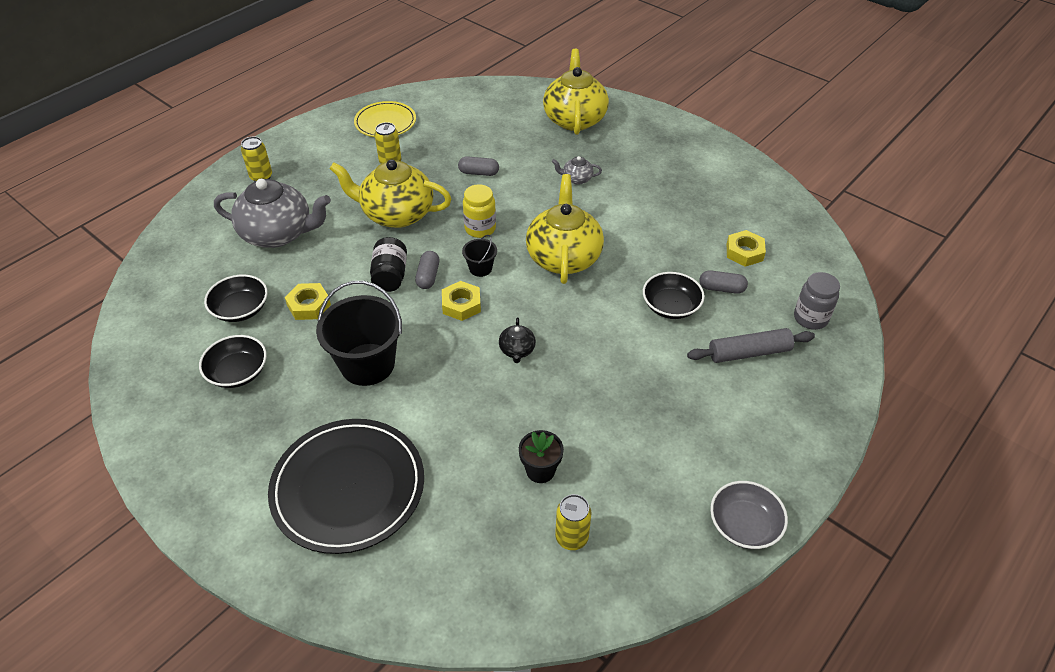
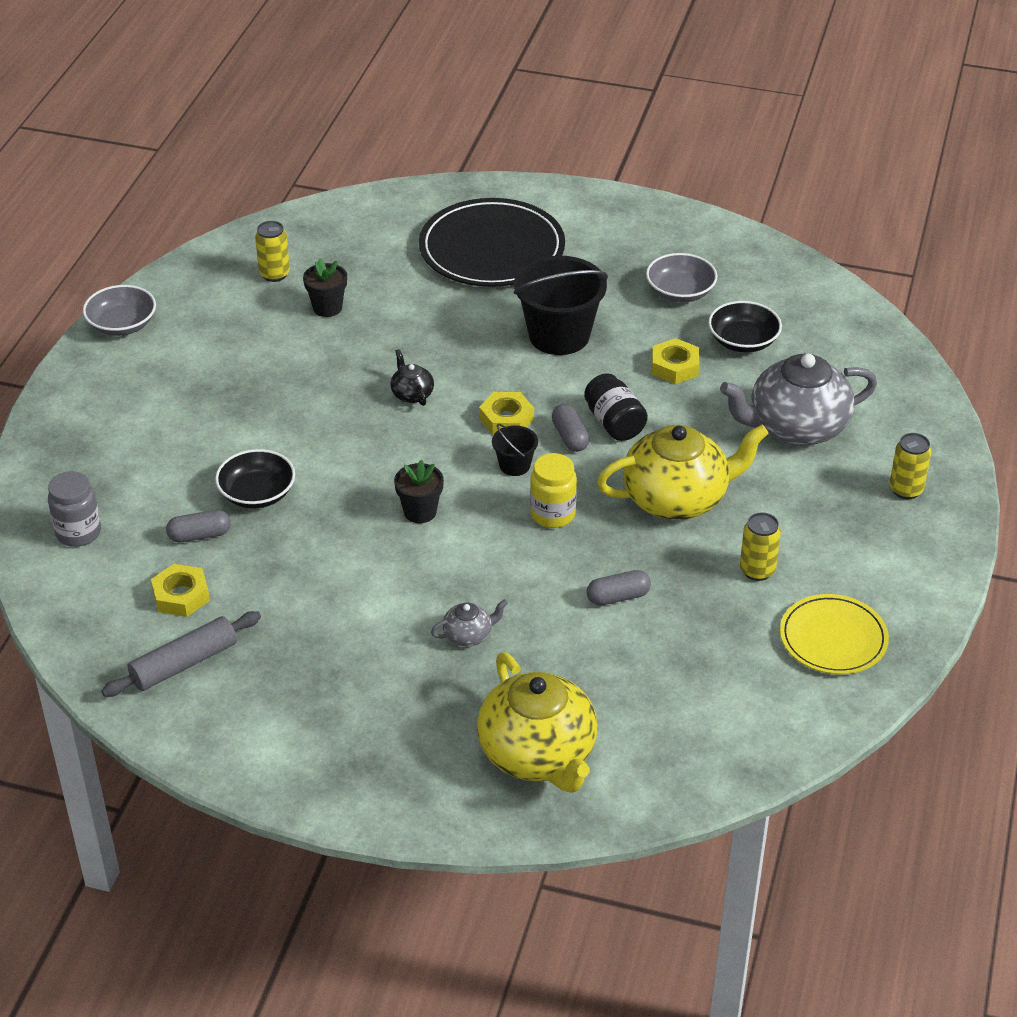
camera: 155 degrees right, 5 degrees down
(238, 372) = (680, 292): black bowl -> grey bowl
(563, 257) = (420, 512): yellow teapot -> black flower pot
(749, 353) = (148, 470): grey rolling pin -> grey rolling pin (184, 663)

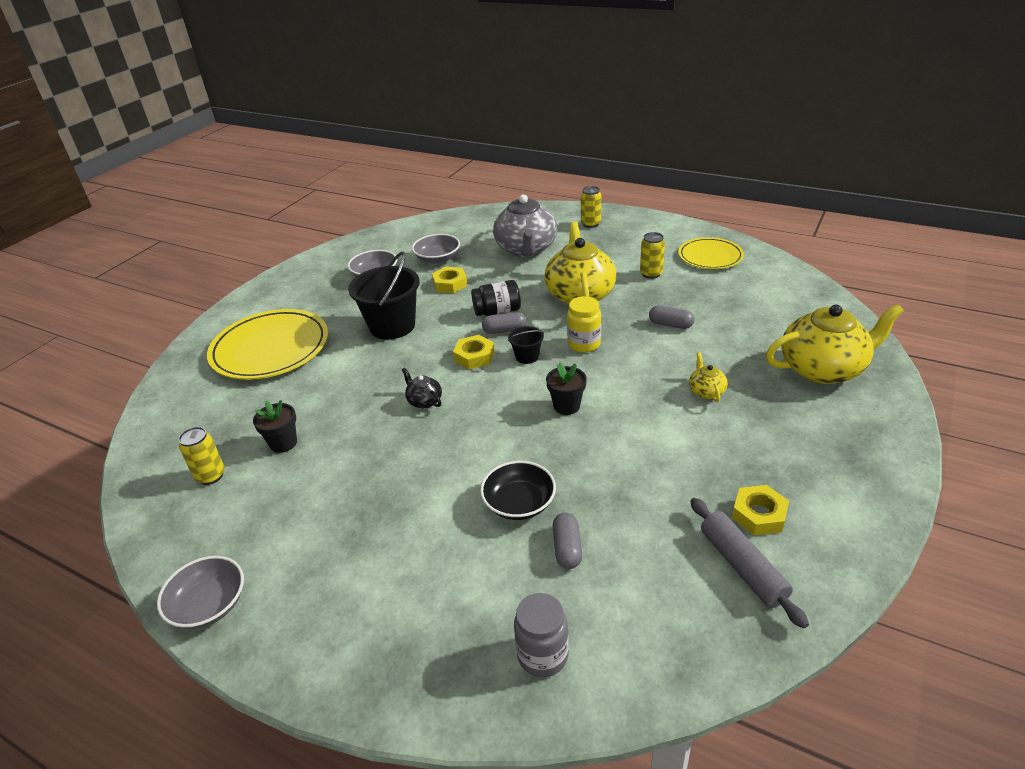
camera: 75 degrees left, 5 degrees down
(181, 596) = (650, 566): yellow nut -> yellow nut (759, 515)
(412, 394) = (424, 401): black teapot -> black teapot turned 60 degrees clockwise
(468, 635) = (706, 391): grey teapot -> yellow teapot
(492, 249) = (270, 348): black plate -> yellow plate
(618, 597) = (670, 324): grey capsule -> grey capsule turned 60 degrees counterclockwise
(743, 341) = (437, 258): black bowl -> grey bowl

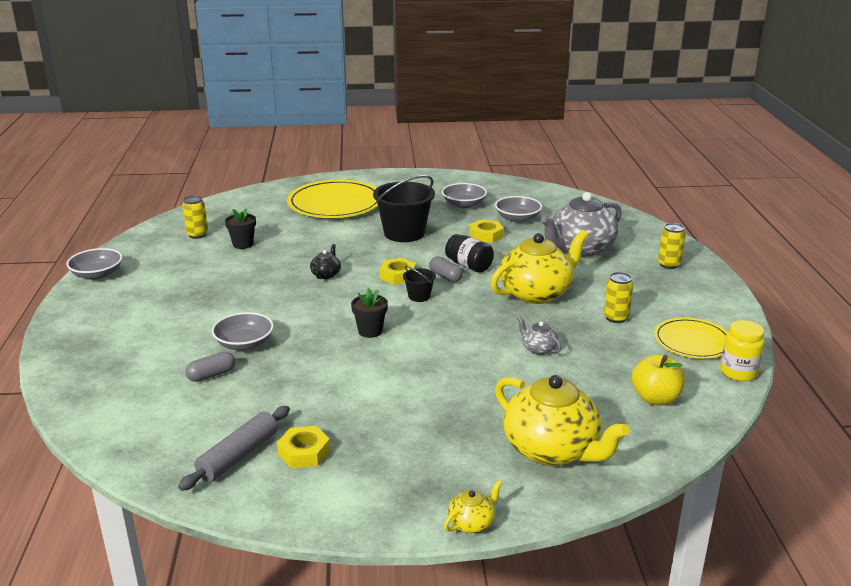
camera: 55 degrees right, 10 degrees down
(519, 503) = (244, 343): black bowl -> grey bowl
(542, 655) = (111, 392): grey jar -> none
(584, 344) = (462, 315): yellow jar -> yellow jar (738, 373)
(670, 324) = (538, 349): grey capsule -> grey teapot
(706, 391) = (450, 391): yellow teapot -> yellow teapot (472, 523)
(777, 299) = (655, 398): none -> yellow apple

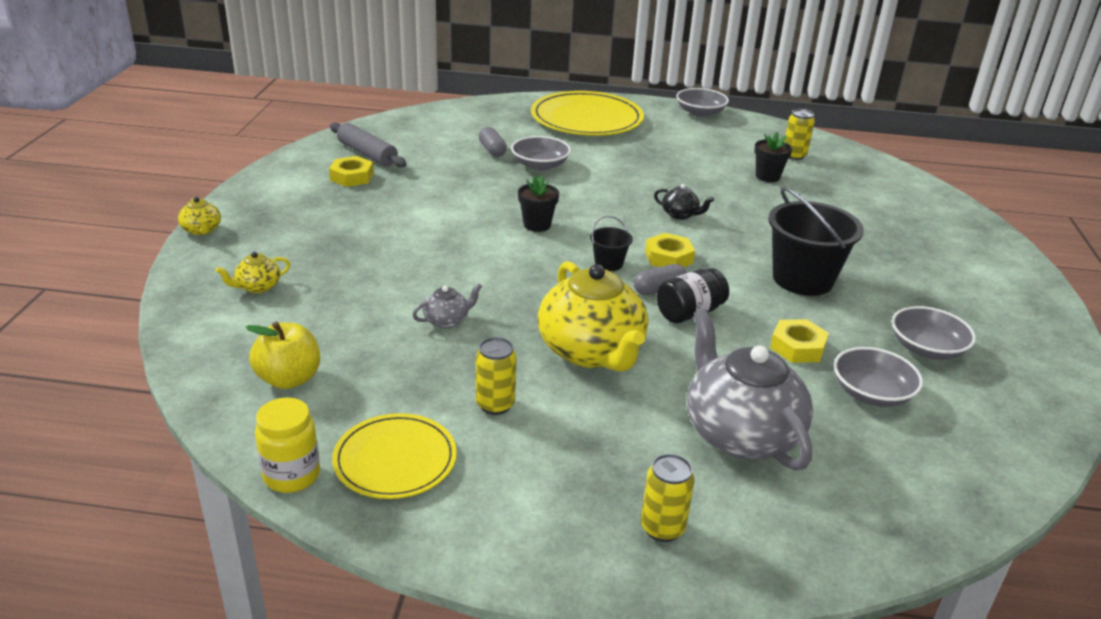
camera: 100 degrees right, 5 degrees up
(335, 204) = (905, 241): yellow plate -> yellow plate (586, 119)
(552, 450) = (258, 287): yellow teapot -> yellow teapot, size x0.44

